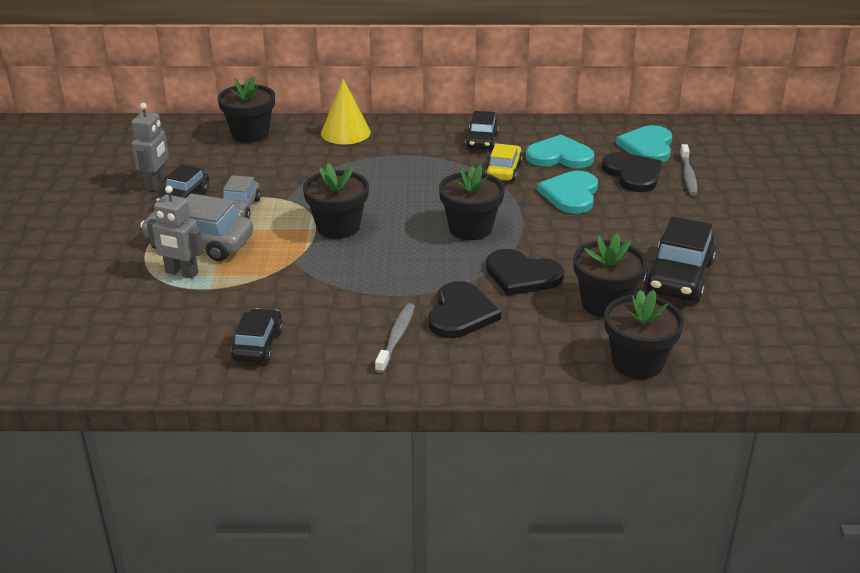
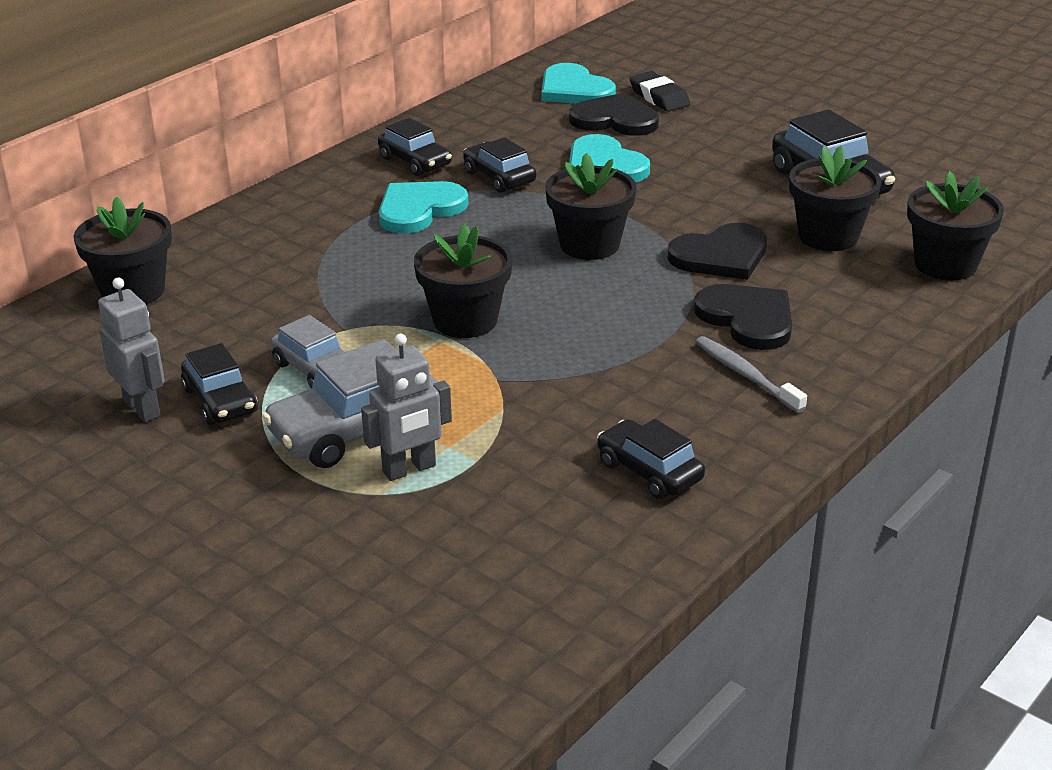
camera: 50 degrees left, 0 degrees up
(345, 132) = (249, 229): yellow cone -> none
(503, 170) = (499, 177): yellow car -> black car
(559, 156) = (519, 137): turquoise heart -> turquoise heart (419, 209)
(688, 175) = (659, 97): grey toothbrush -> black eraser

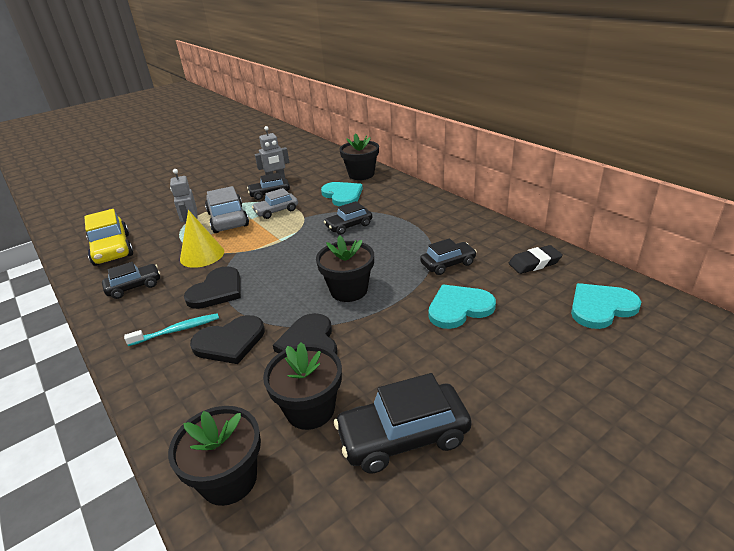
camera: 105 degrees right, 0 degrees up
(415, 161) = (474, 237): black car -> black car (349, 226)
(419, 209) = (413, 236): turquoise heart -> turquoise heart (342, 195)
(465, 320) = (292, 246): black flower pot -> none
(516, 571) = (112, 249): none -> yellow car
(517, 420) = (202, 255): none -> yellow cone
(615, 119) = (541, 322): black heart -> black heart (217, 290)
(659, 97) = (593, 354): black eraser -> black eraser (534, 263)
(746, 375) = (177, 330): grey toothbrush -> turquoise toothbrush

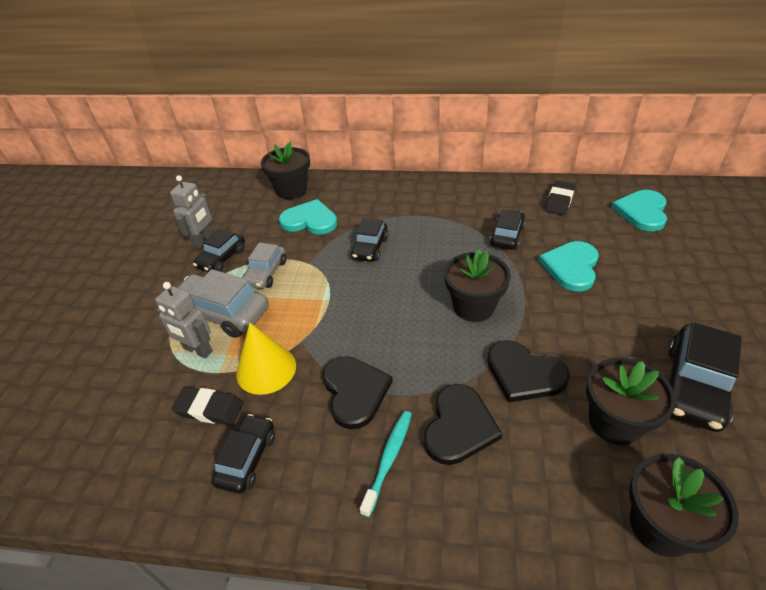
camera: 45 degrees left, 10 degrees up
(112, 249) = (121, 443): yellow car -> none
(156, 257) = (209, 409): none -> black eraser

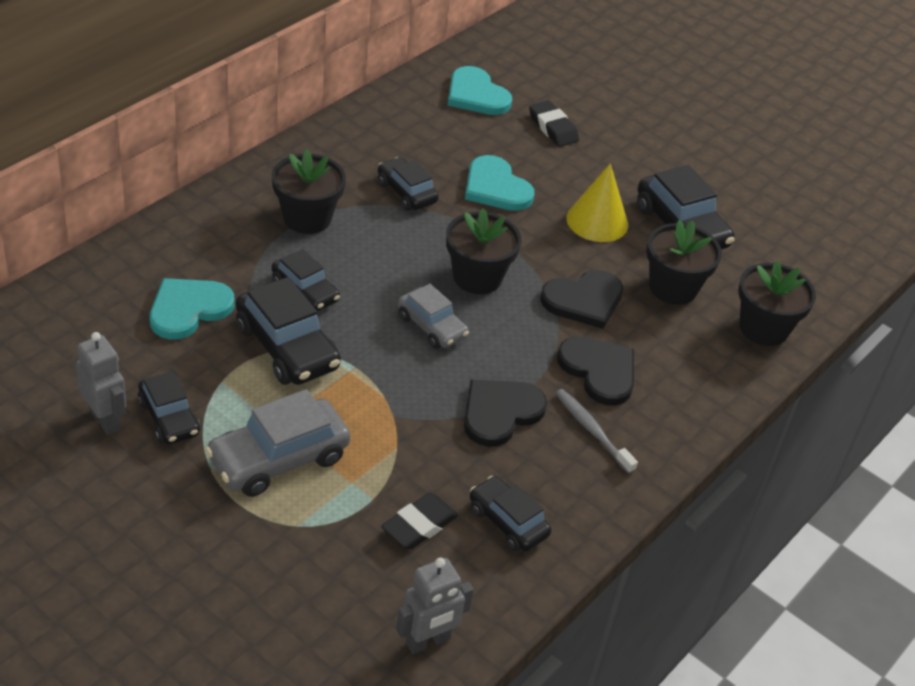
camera: 65 degrees left, 0 degrees up
(197, 350) = (320, 503): grey robot -> grey robot (428, 641)
(266, 273) = (248, 392): grey car -> grey car (432, 326)
(266, 369) = (407, 460): yellow cone -> yellow cone (597, 221)
(291, 190) = (95, 291): black flower pot -> black flower pot (307, 218)
(317, 266) = (287, 347): none -> black car
(355, 391) = (500, 412): black heart -> black heart turned 60 degrees counterclockwise
(389, 459) = (592, 430): turquoise toothbrush -> grey toothbrush
(559, 201) = (397, 125): black eraser -> black eraser (553, 128)

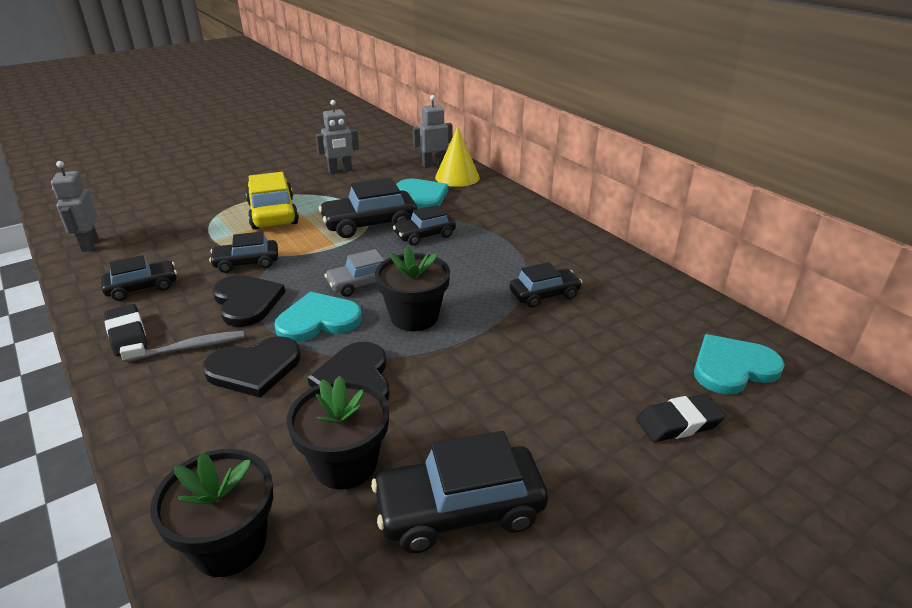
camera: 110 degrees right, 10 degrees down
(65, 312) = (433, 165): none -> grey robot
(169, 418) = (330, 186): black car -> black car (246, 263)
(279, 459) = (272, 213): grey car -> yellow car
(307, 218) = (512, 244): black flower pot -> none
(419, 525) = (175, 253): black eraser -> black eraser (127, 334)
(496, 187) = (551, 352): turquoise heart -> turquoise heart (318, 320)
(597, 221) = (484, 422): yellow cone -> yellow cone (457, 177)

